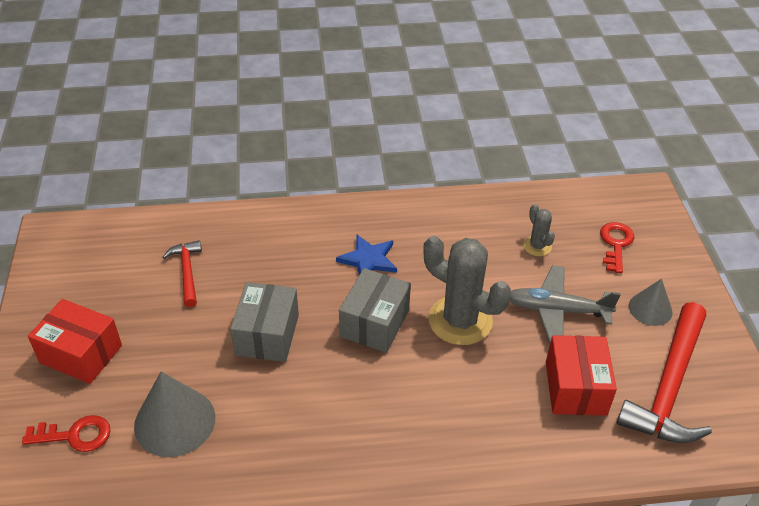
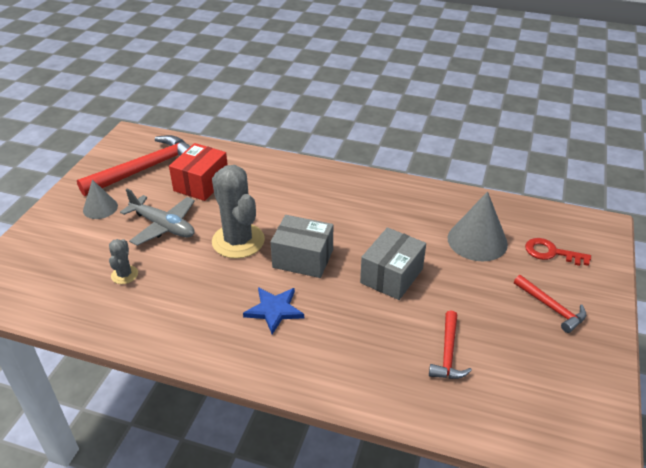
camera: 155 degrees left, 5 degrees down
(81, 354) = (551, 308): red box -> red hammer
(375, 323) = (303, 258): grey box -> grey box turned 60 degrees clockwise
(615, 244) = (63, 256): red key -> none

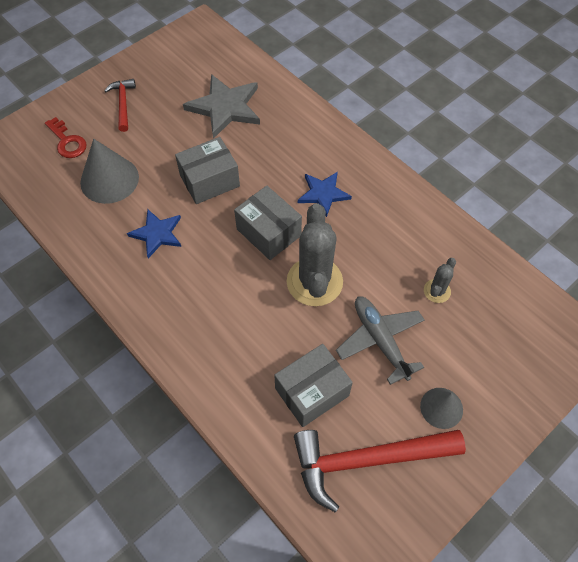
camera: 150 degrees left, 20 degrees up
(201, 184) = (312, 392): red box -> grey box
(394, 221) = (157, 234): none -> blue star
(448, 353) = (225, 107): red hammer -> grey star

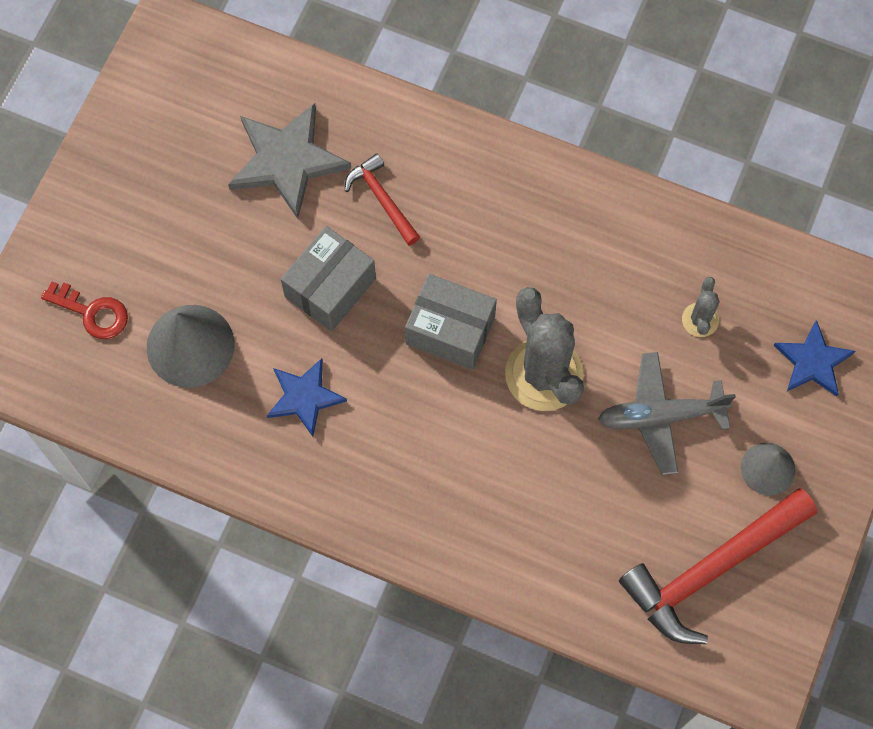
camera: 25 degrees left, 10 degrees up
(123, 104) = (135, 217): red hammer -> red hammer (382, 199)
(312, 392) = (610, 518): grey box -> none
(323, 194) = (493, 242): blue star -> blue star (812, 361)
(380, 340) = (660, 416): grey plane -> grey plane turned 45 degrees counterclockwise

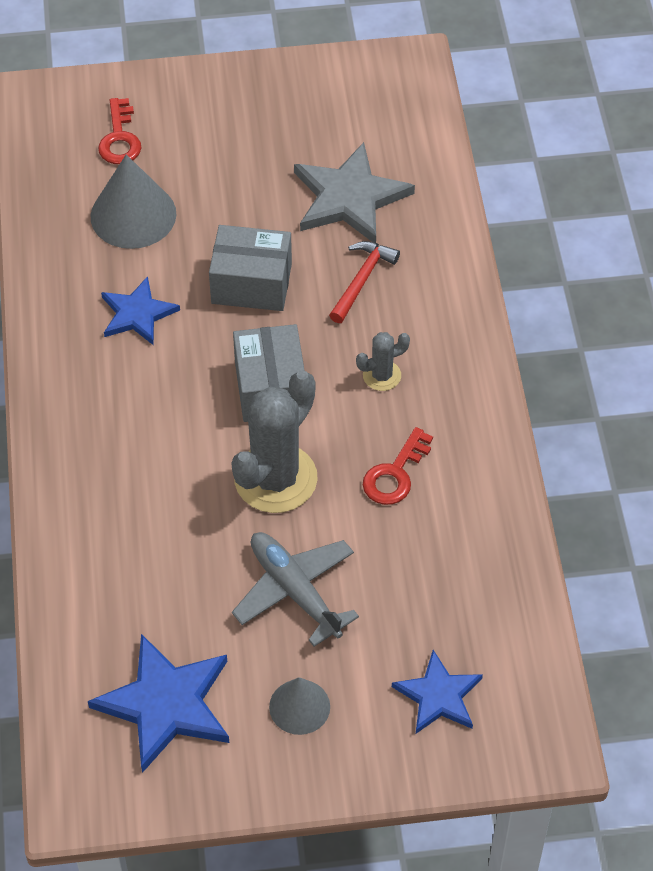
camera: 60 degrees right, 15 degrees down
(593, 281) = (395, 474): none -> red key
(700, 320) = (416, 579): grey cactus -> grey cactus (382, 375)
(711, 569) = (166, 704): red hammer -> blue star

